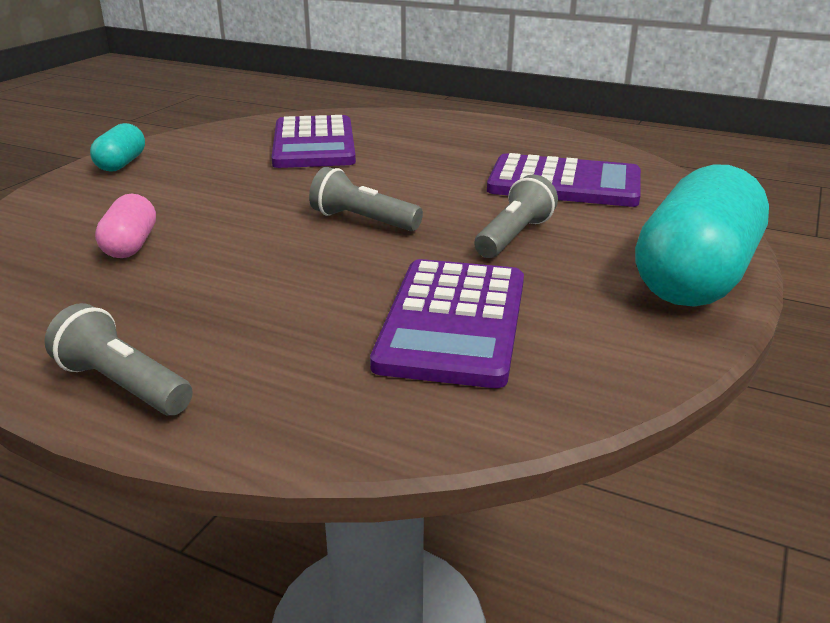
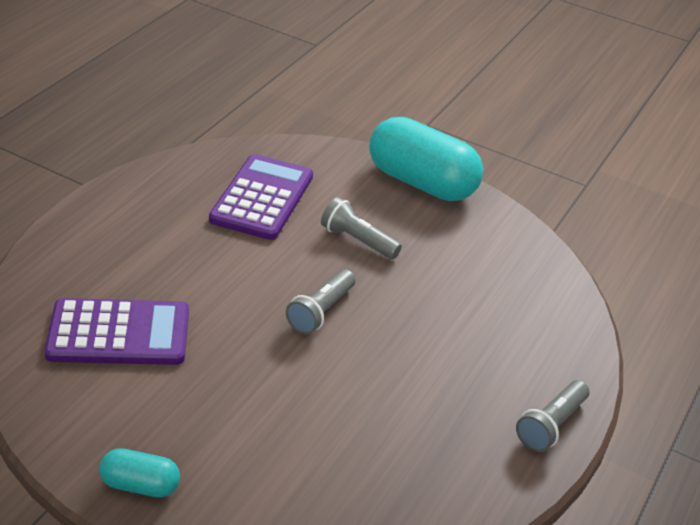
camera: 90 degrees left, 10 degrees up
(130, 245) = (355, 448): pink capsule -> none
(453, 322) = (475, 285): purple calculator -> none

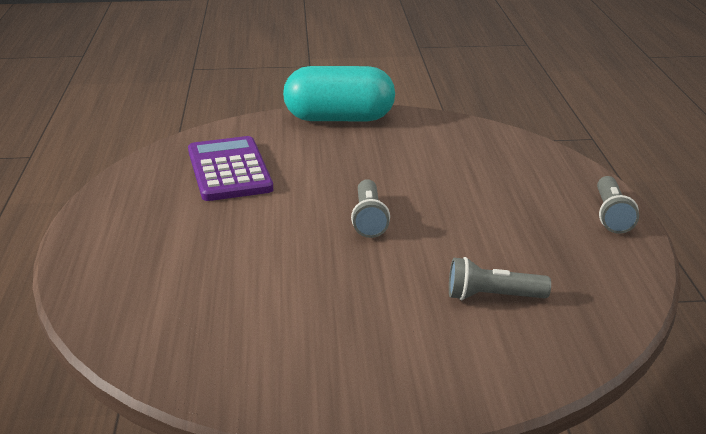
camera: 30 degrees left, 10 degrees down
(119, 334) = (221, 303): purple calculator -> none
(140, 485) = (378, 396): turquoise capsule -> none
(357, 241) = (338, 167): grey flashlight -> grey flashlight (492, 297)

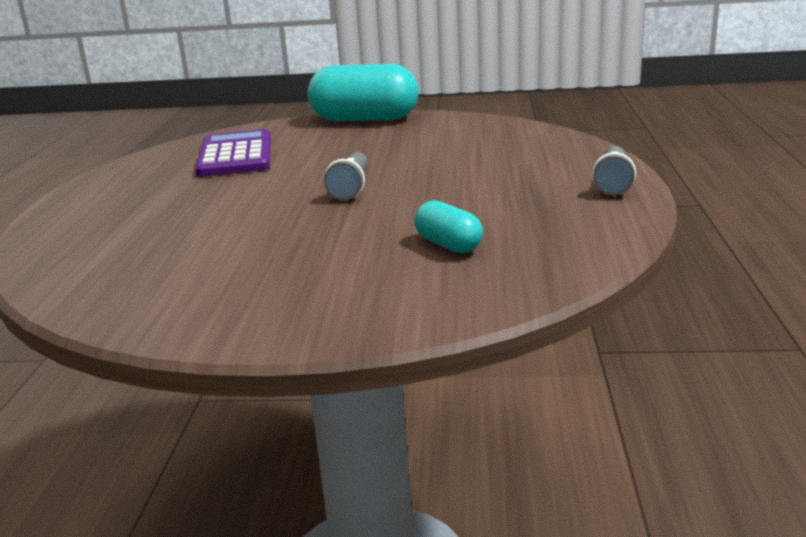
camera: 10 degrees right, 5 degrees down
(492, 297) = (448, 245): grey flashlight -> turquoise capsule

